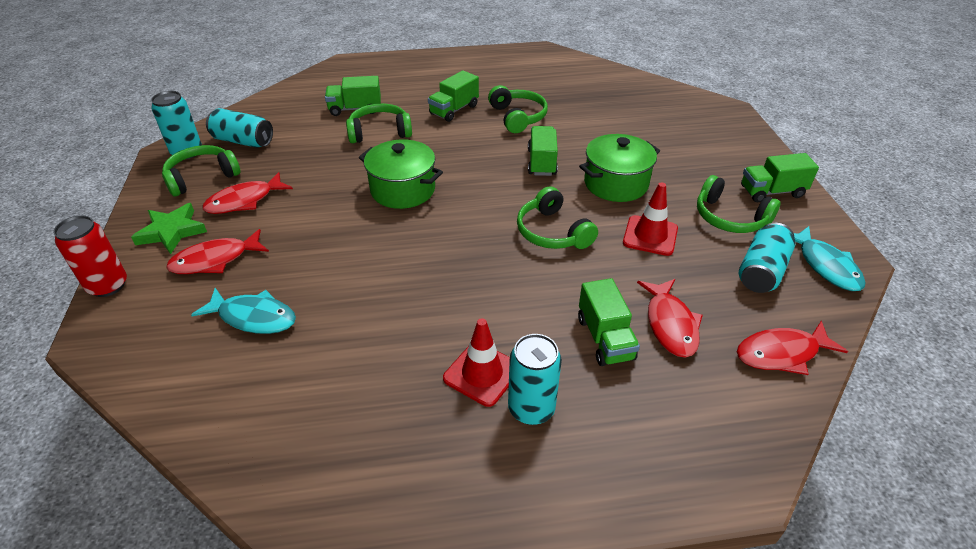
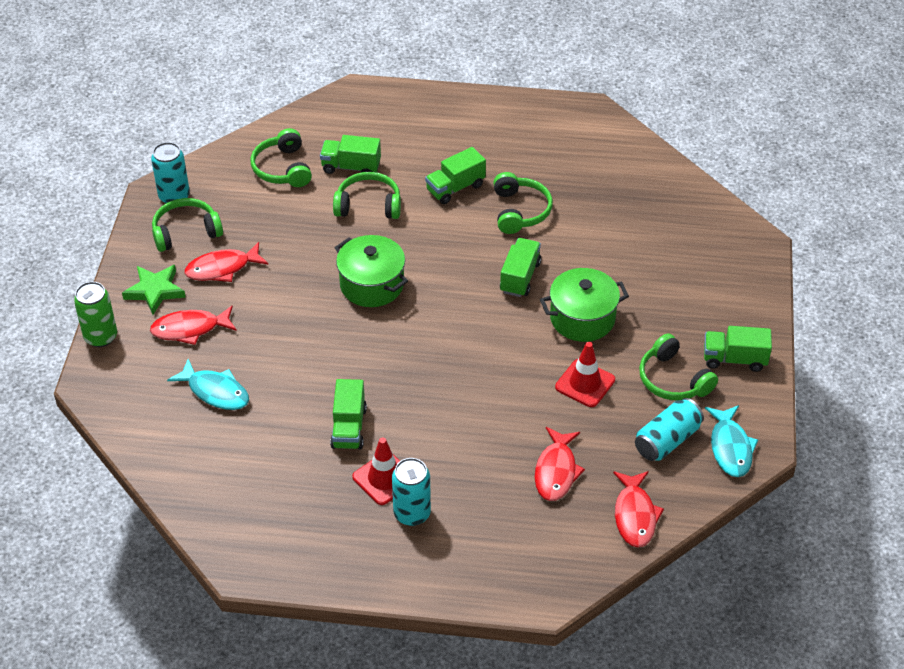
camera: 15 degrees right, 5 degrees up
(108, 286) = (101, 337): red can -> green can
(243, 141) = (230, 192): turquoise can -> none
(552, 232) = (495, 361): green headphones -> green headphones (283, 168)
(605, 338) = (495, 471): green truck -> green truck (349, 427)
(781, 353) = (635, 515): red fish -> red fish turned 90 degrees counterclockwise

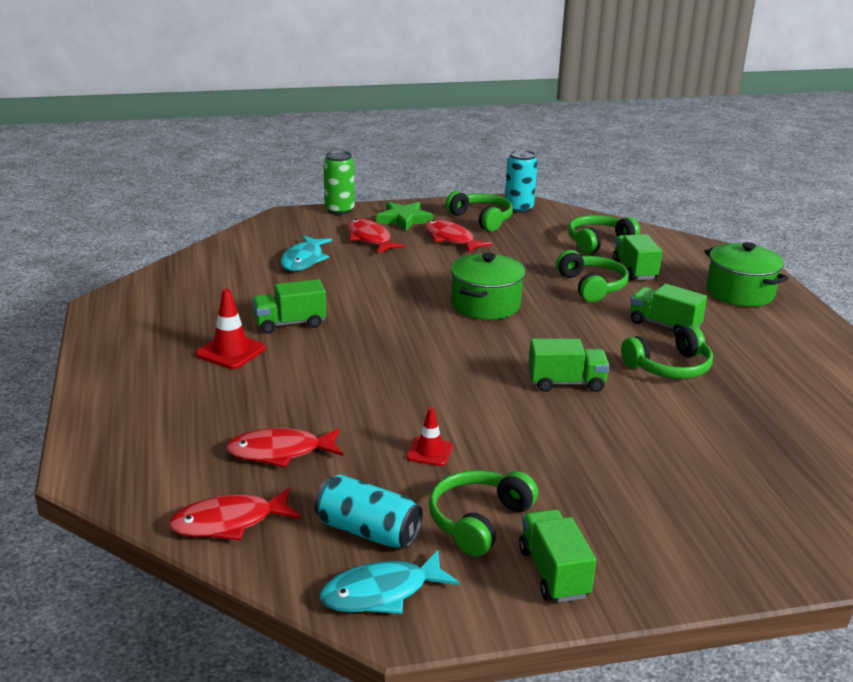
camera: 70 degrees right, 20 degrees down
(412, 513) = (189, 373): turquoise can -> none
(582, 318) = (535, 434): green pot -> green pot (740, 293)
(585, 383) = (429, 452): red traffic cone -> red traffic cone, size x0.65

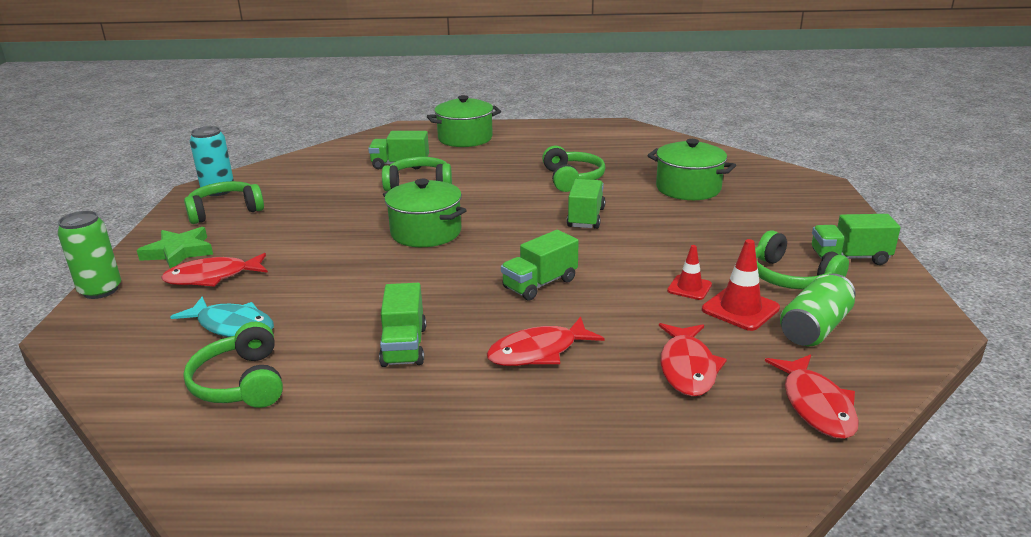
camera: 75 degrees left, 0 degrees up
(231, 351) = (455, 393): red traffic cone -> red traffic cone (740, 309)
(368, 531) = (814, 328): turquoise can -> green can
(381, 593) = (897, 329): turquoise fish -> none
(451, 239) = (259, 232): red fish -> red fish (538, 352)
(598, 242) = (332, 169): green headphones -> green headphones (241, 383)
(664, 325) = (504, 170): green truck -> green truck (540, 284)
(698, 448) = (688, 188): none -> green pot

